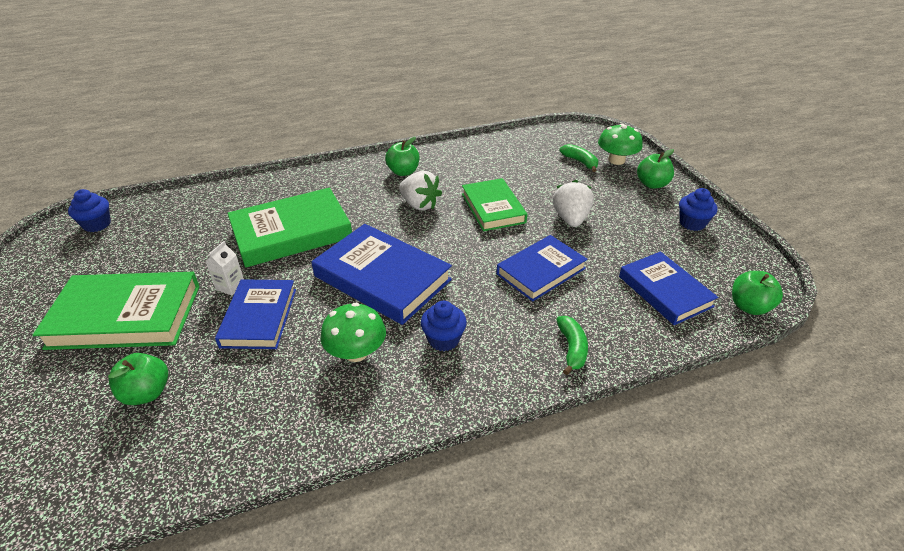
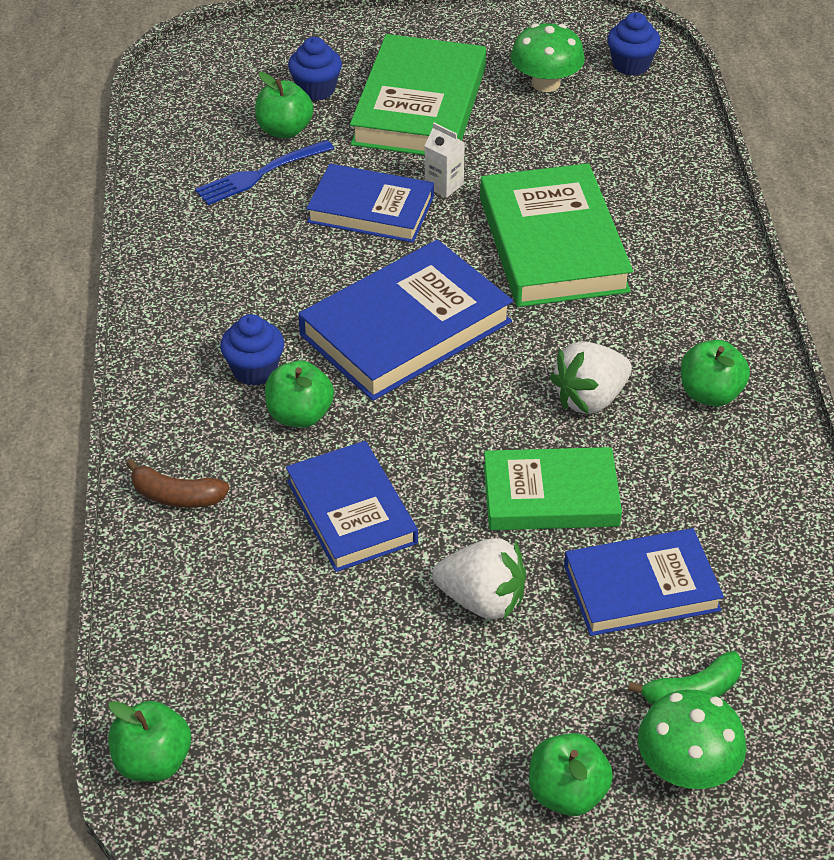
camera: 105 degrees right, 5 degrees up
(211, 393) = (260, 174): none -> blue fork
(356, 352) = (270, 288): green mushroom -> green mushroom (545, 83)
(476, 308) = (299, 415): none -> green apple
(571, 348) = (176, 496): green banana -> brown banana
(664, 291) = (238, 658): blue book -> blue book (641, 587)
(692, 223) = (404, 798): blue cupcake -> blue cupcake (316, 89)

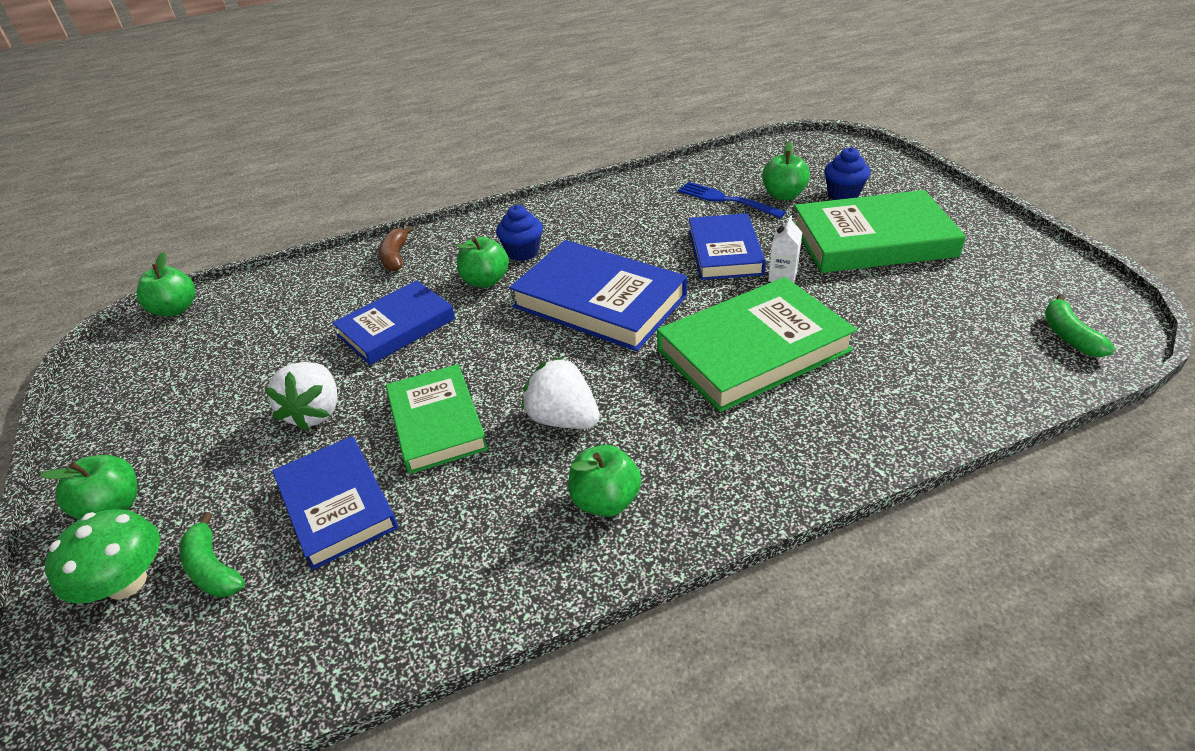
camera: 75 degrees right, 5 degrees down
(545, 83) = (977, 293): green mushroom -> none
(631, 65) = (1069, 336): blue cupcake -> green banana

